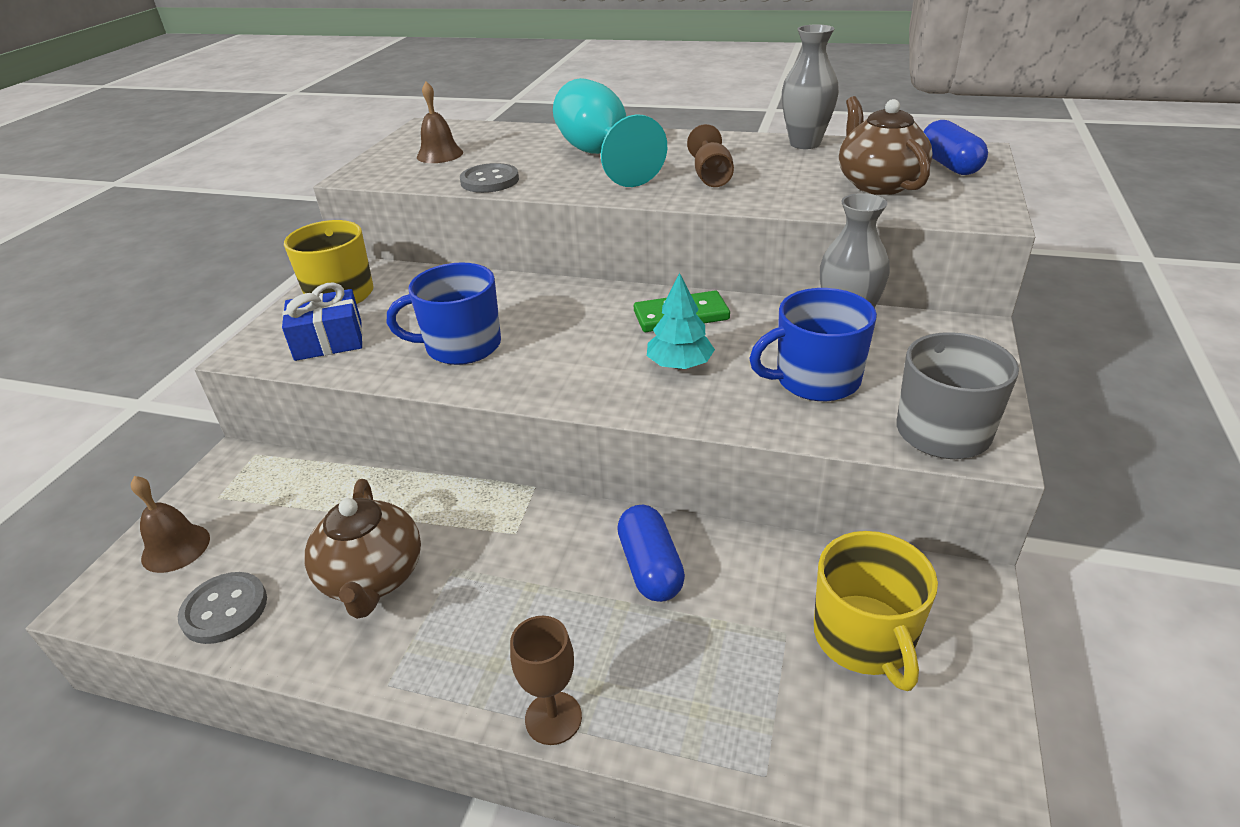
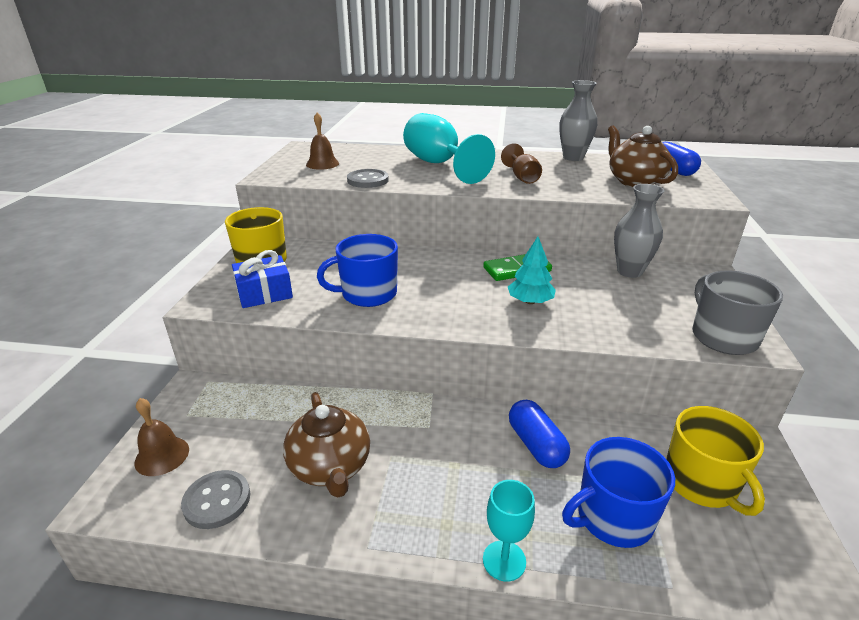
camera: 10 degrees left, 5 degrees down
(553, 718) = (504, 560): brown goblet -> turquoise goblet
(815, 380) = (626, 308): blue mug -> blue mug (613, 517)

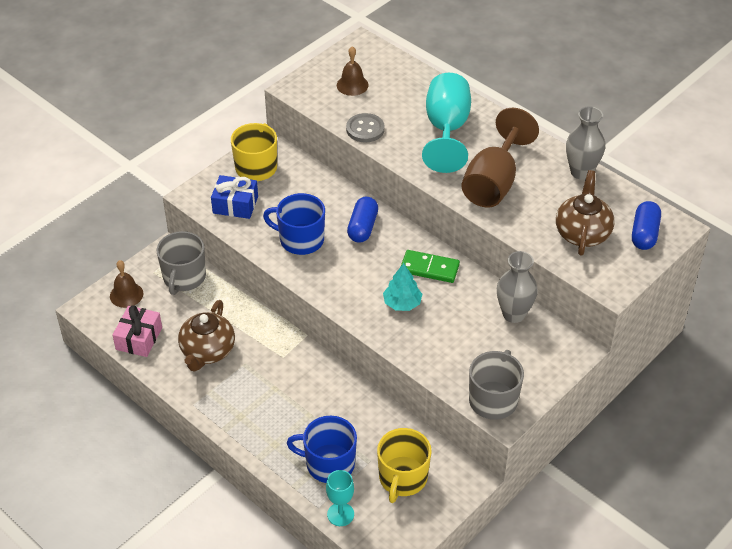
camera: 35 degrees right, 15 degrees up
(217, 501) = (139, 338): grey button -> pink gift
(234, 403) = (184, 277): none -> grey mug
(504, 560) = (251, 449): turquoise goblet -> turquoise goblet (340, 514)
(522, 177) = (493, 182): brown goblet -> brown goblet, size x1.90
(536, 445) = (334, 403): blue capsule -> blue capsule (362, 227)

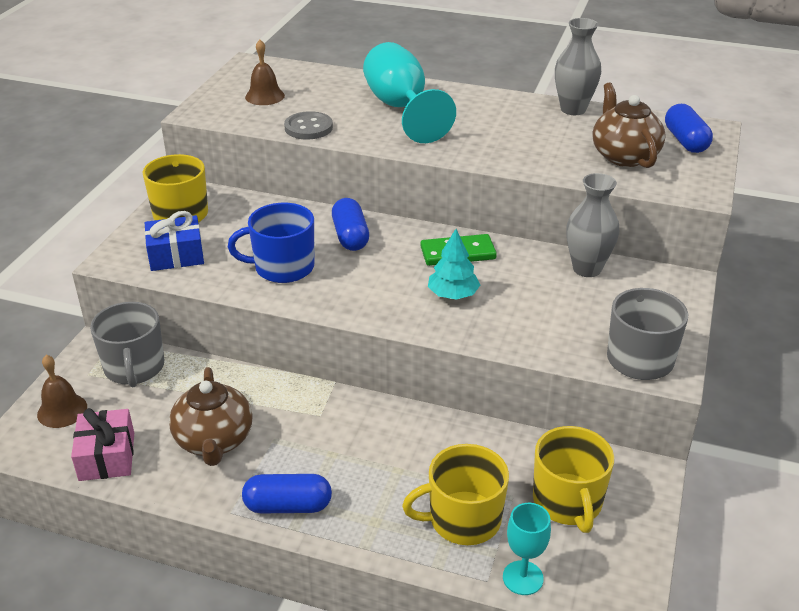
camera: 25 degrees left, 10 degrees down
(228, 413) = (288, 506): none -> blue capsule
(329, 464) = (463, 519): blue mug -> yellow mug
(493, 182) = (491, 138): brown goblet -> none

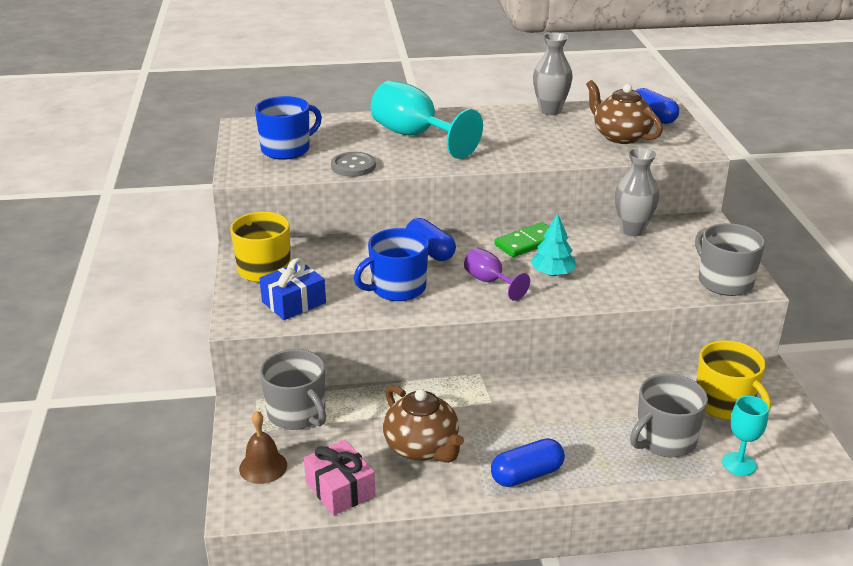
camera: 25 degrees left, 5 degrees down
(265, 96) = (287, 149): brown bell -> blue mug
(379, 286) = (489, 282): none -> purple goblet
(463, 519) = (664, 440): yellow mug -> grey mug

